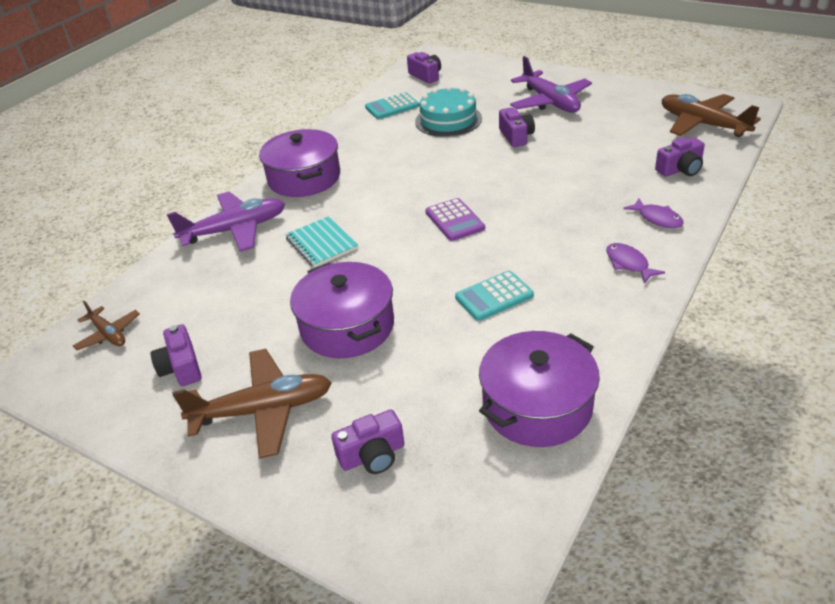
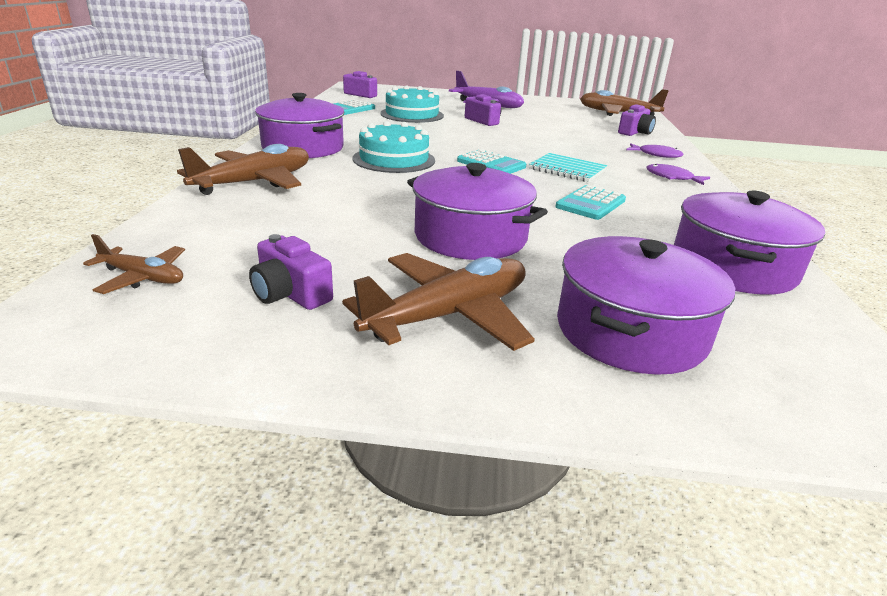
camera: 30 degrees left, 10 degrees down
(235, 230) = (255, 182): purple plane -> brown plane
(321, 243) = (371, 185): turquoise notebook -> turquoise notebook (567, 170)
(369, 204) = (394, 159): none -> turquoise cake
(372, 455) = (630, 331): purple camera -> purple pot
(454, 220) = (491, 164): purple calculator -> turquoise calculator

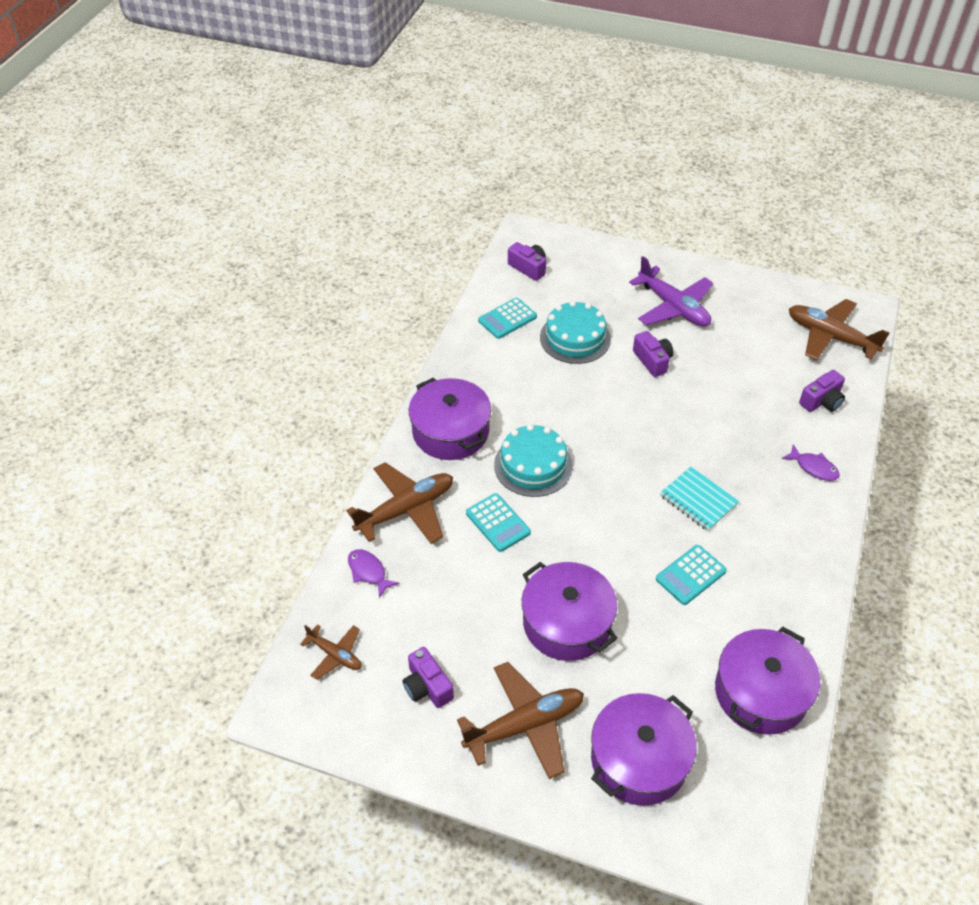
camera: 15 degrees right, 20 degrees up
(491, 164) = (625, 482): turquoise calculator -> turquoise calculator (498, 523)
(672, 177) = (800, 526): purple fish -> purple fish (368, 572)

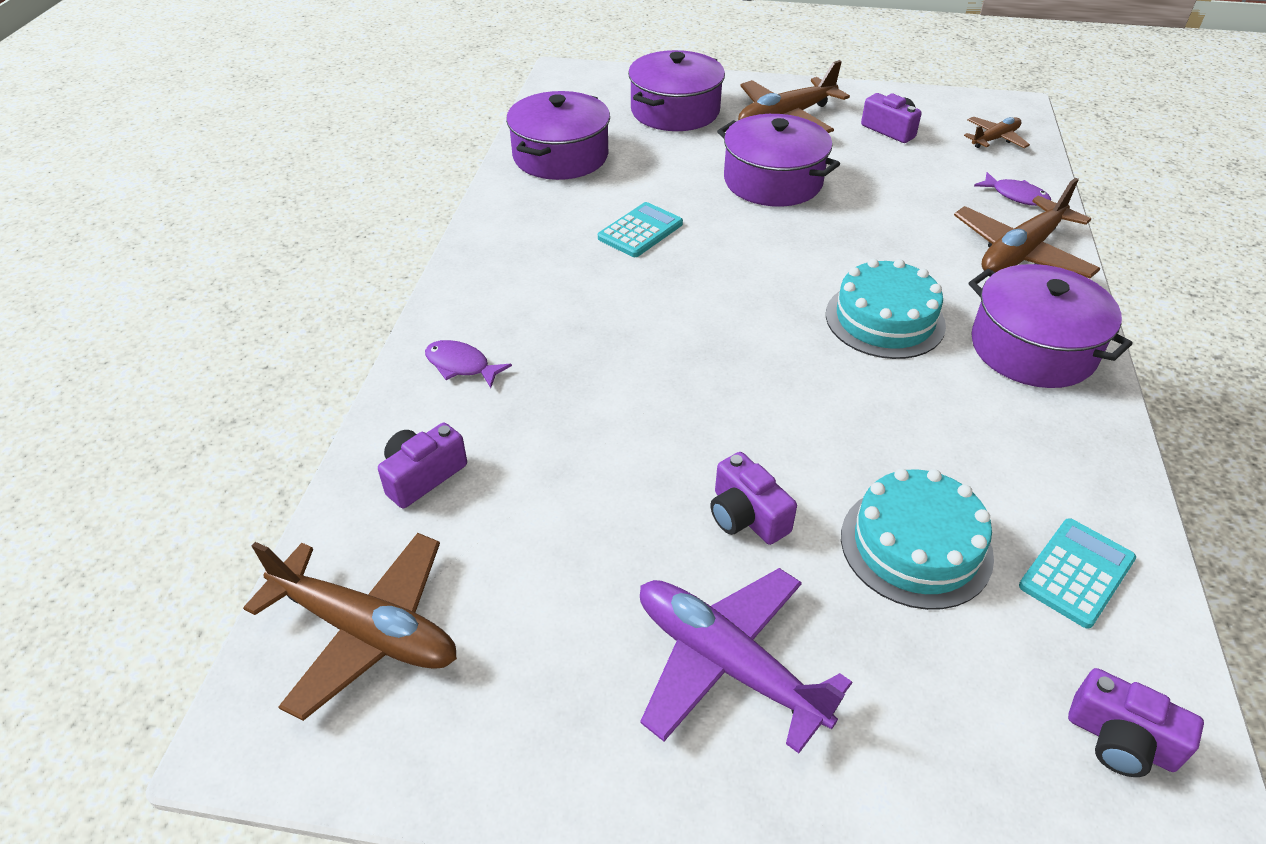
camera: 170 degrees right, 5 degrees down
(335, 655) = (995, 139): brown plane -> brown plane turned 120 degrees clockwise
(498, 523) = (896, 253): turquoise calculator -> none
(698, 500) = (637, 305): turquoise notebook -> none

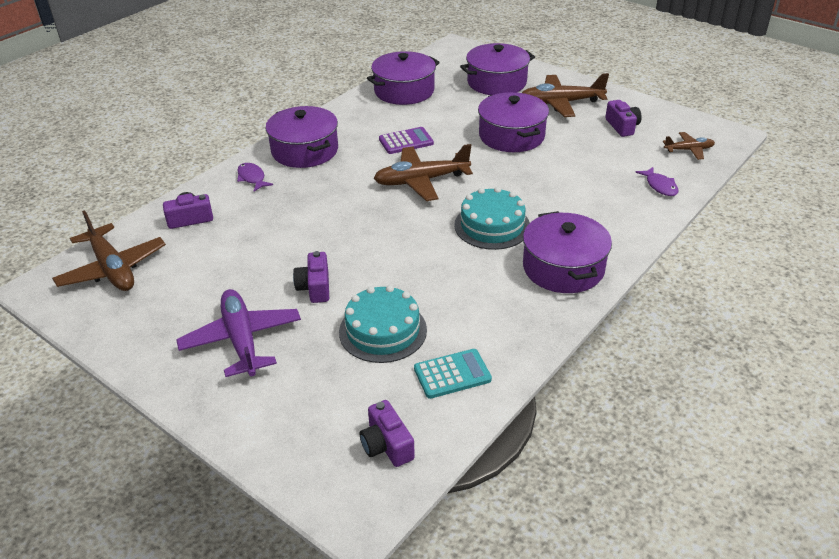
camera: 30 degrees right, 5 degrees down
(503, 292) = (305, 150): none -> purple pot
(640, 231) = (406, 141): turquoise calculator -> purple calculator
(1020, 253) = (621, 218): brown plane -> brown plane (421, 181)

